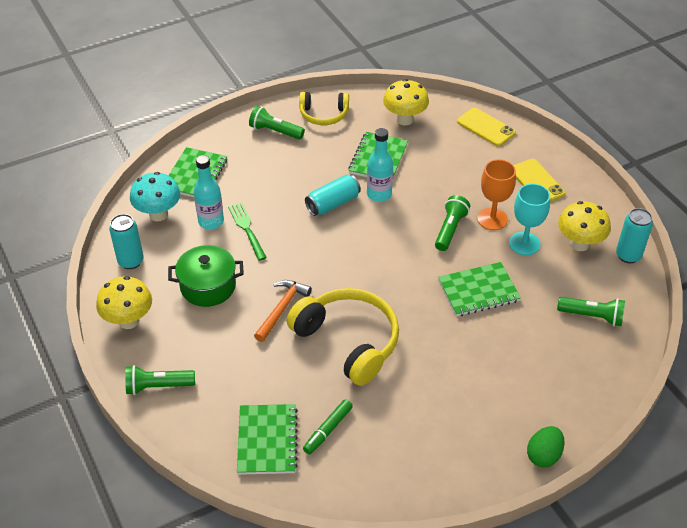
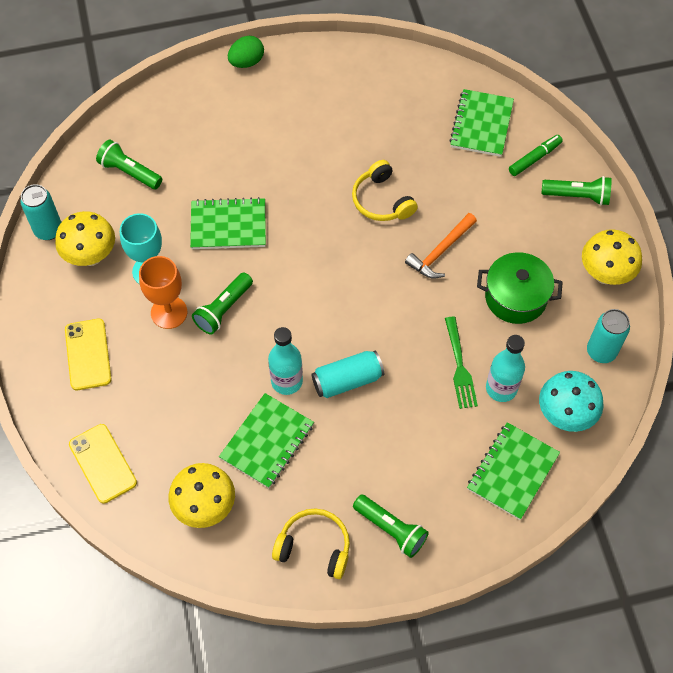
camera: 165 degrees left, 15 degrees up
(328, 430) = (425, 122): green marker -> green marker (534, 158)
(348, 341) = (382, 200): yellow headphones -> yellow headphones, size x0.59

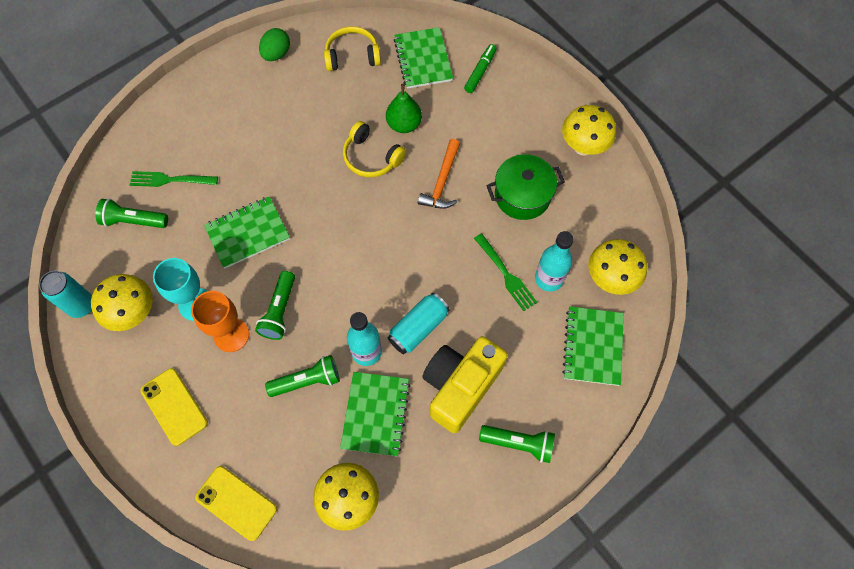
camera: 25 degrees left, 5 degrees up
(181, 147) = (171, 180): none -> green fork
(246, 62) = (194, 80): green egg -> green egg (276, 54)
(314, 547) = (462, 490): yellow headphones -> yellow headphones (352, 56)
(361, 452) = (460, 386): none -> yellow camera
(430, 181) = (404, 124): none -> green pear
(565, 415) = (610, 279): turquoise mushroom -> yellow mushroom
(577, 196) = (530, 90): green flashlight -> green flashlight (307, 381)
(601, 351) = (612, 213): turquoise can -> none

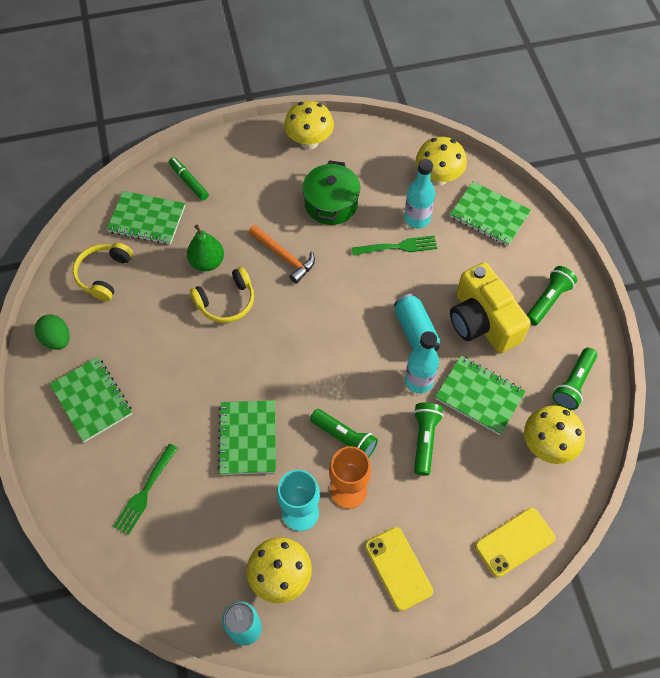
camera: 65 degrees left, 5 degrees down
(133, 221) = (173, 544): green flashlight -> green flashlight (573, 384)
(174, 406) = (398, 568): yellow phone -> yellow phone turned 75 degrees clockwise
(234, 104) = (92, 400): none -> green notebook

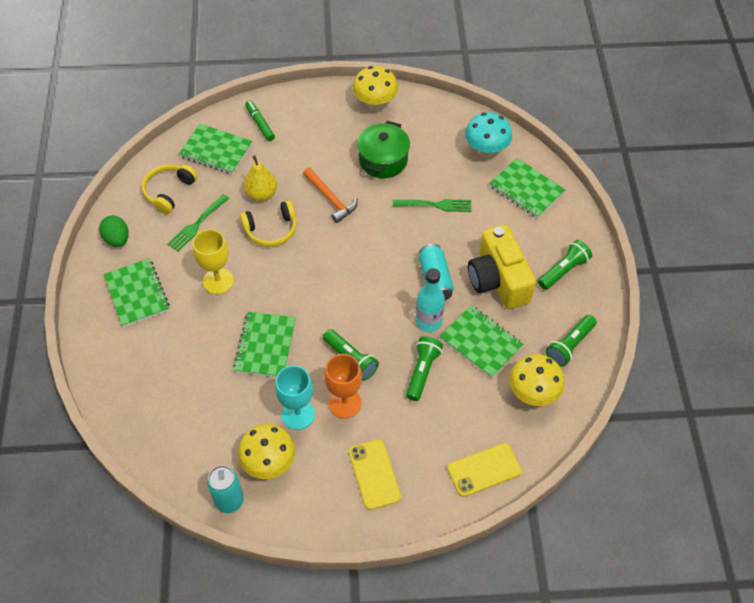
camera: 10 degrees right, 5 degrees down
(145, 491) = (167, 375): green fork -> green fork (197, 224)
(180, 370) = (218, 281): none -> yellow goblet
(207, 262) = (261, 194): green pear -> yellow pear
(417, 219) = (458, 183): turquoise bottle -> none
(438, 178) = (486, 151): yellow mushroom -> turquoise mushroom

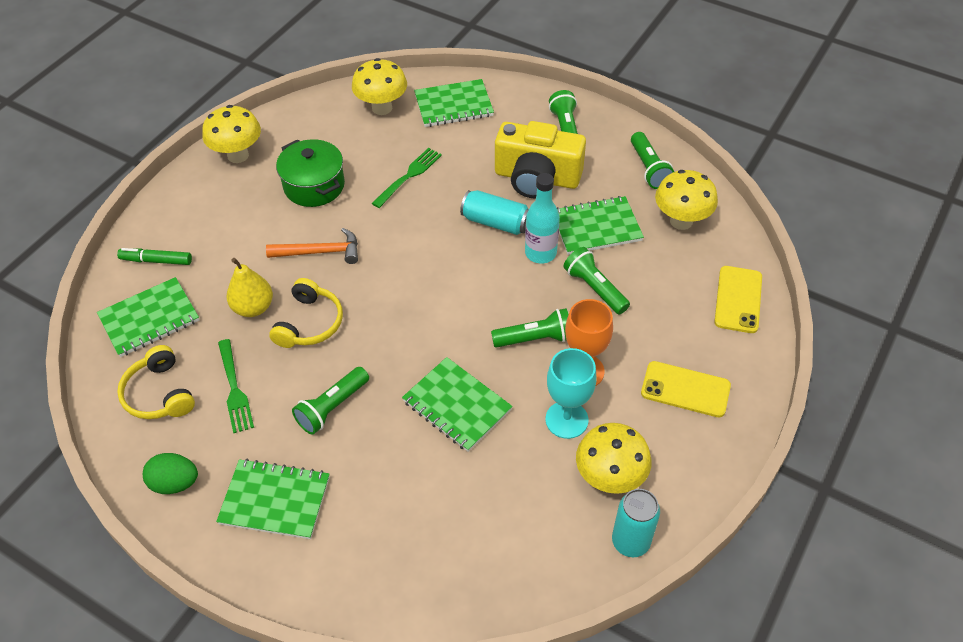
camera: 55 degrees left, 5 degrees down
(218, 281) = (332, 407): yellow goblet -> green flashlight
(486, 151) = (382, 108): turquoise mushroom -> yellow mushroom

